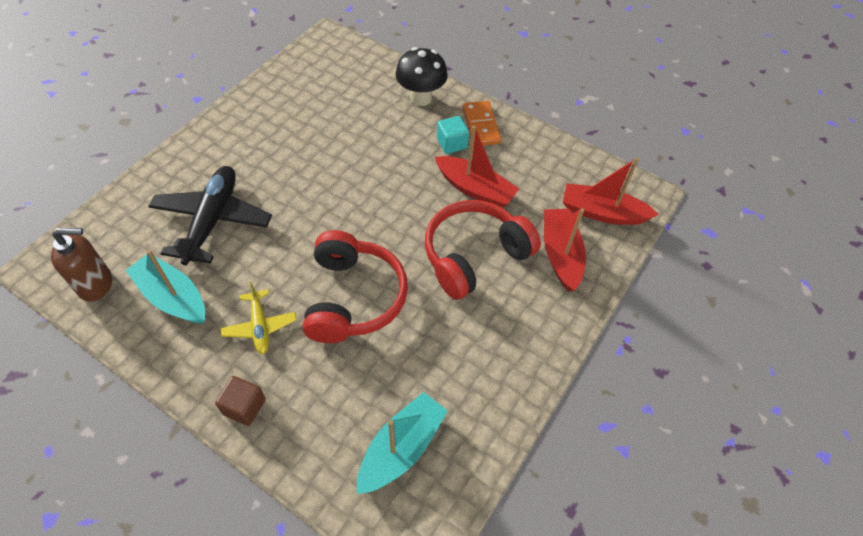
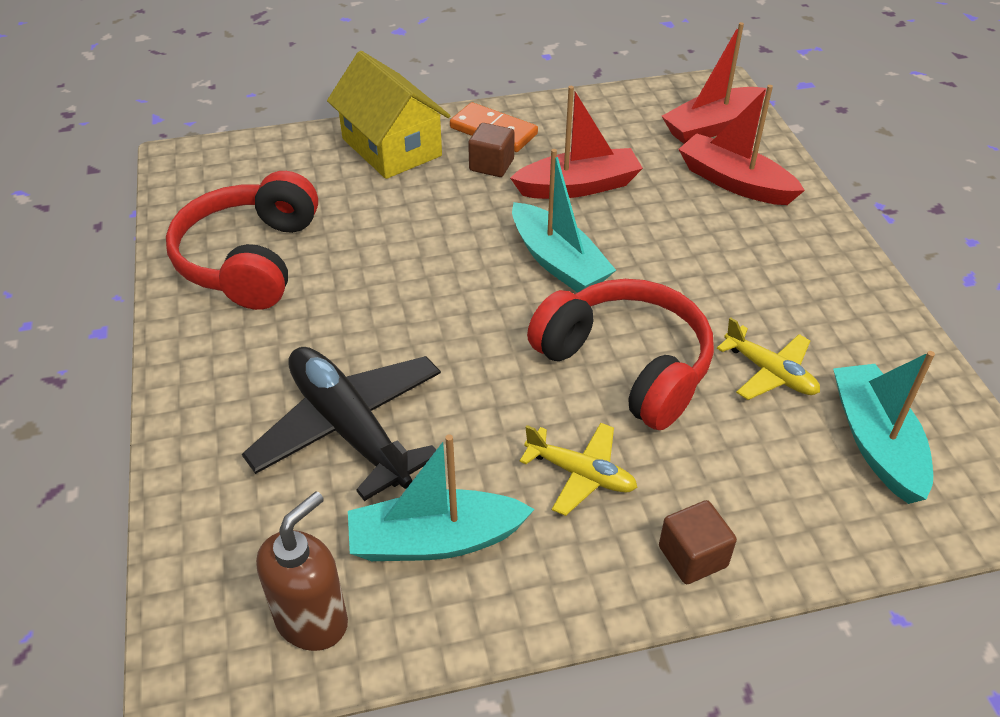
camera: 45 degrees left, 10 degrees down
(404, 220) = (558, 262): none -> turquoise boat
(410, 365) = (770, 373): none -> yellow plane
(421, 98) = (391, 147): black mushroom -> yellow house
(451, 143) = (491, 165): turquoise cube -> brown cube
(474, 256) = (670, 240): red headphones -> red headphones (250, 259)

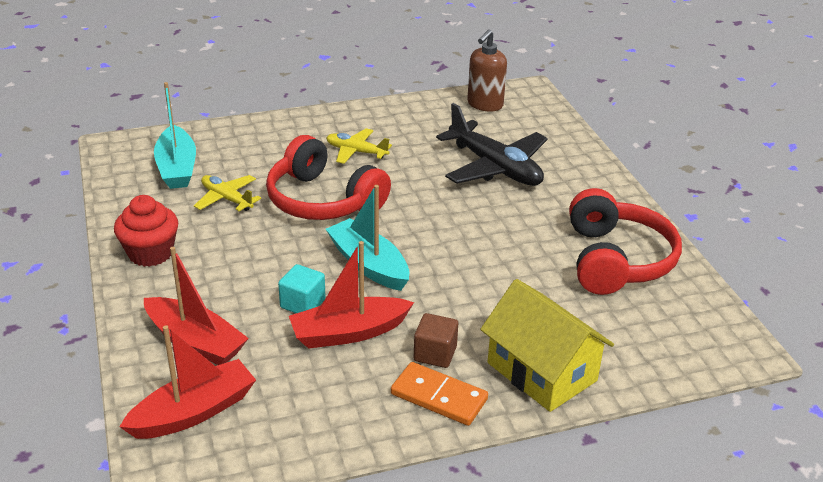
camera: 175 degrees right, 10 degrees down
(435, 540) = (433, 128): turquoise boat -> none
(631, 217) = (302, 304): none -> turquoise cube
(692, 556) = (300, 125): brown cube -> none
(835, 285) = (150, 253): none -> red cupcake

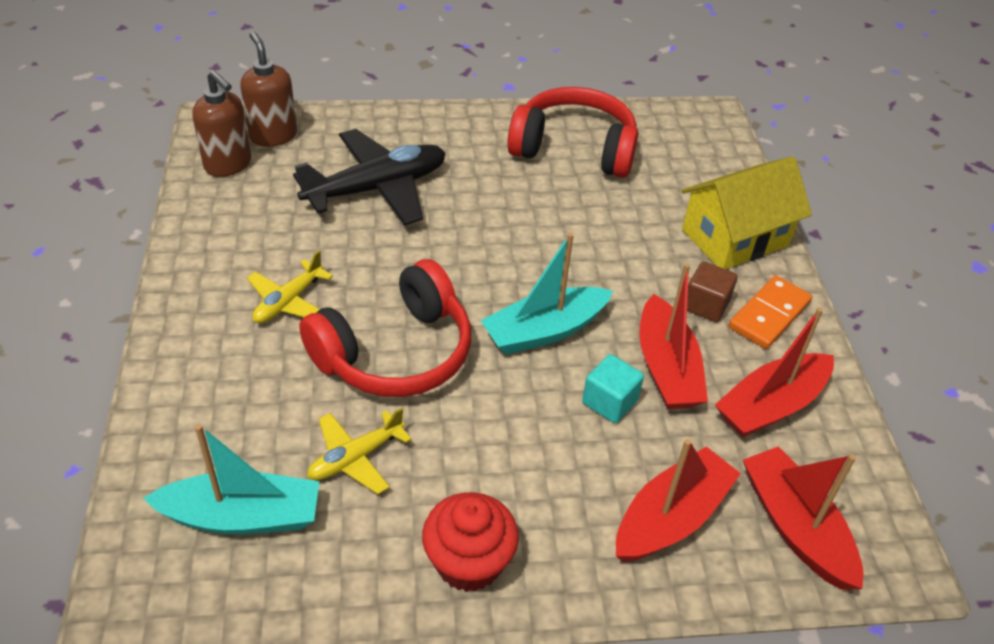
camera: 80 degrees left, 10 degrees up
(322, 398) = (771, 406): none -> red boat
(530, 115) = (273, 135): none -> brown soap dispenser

